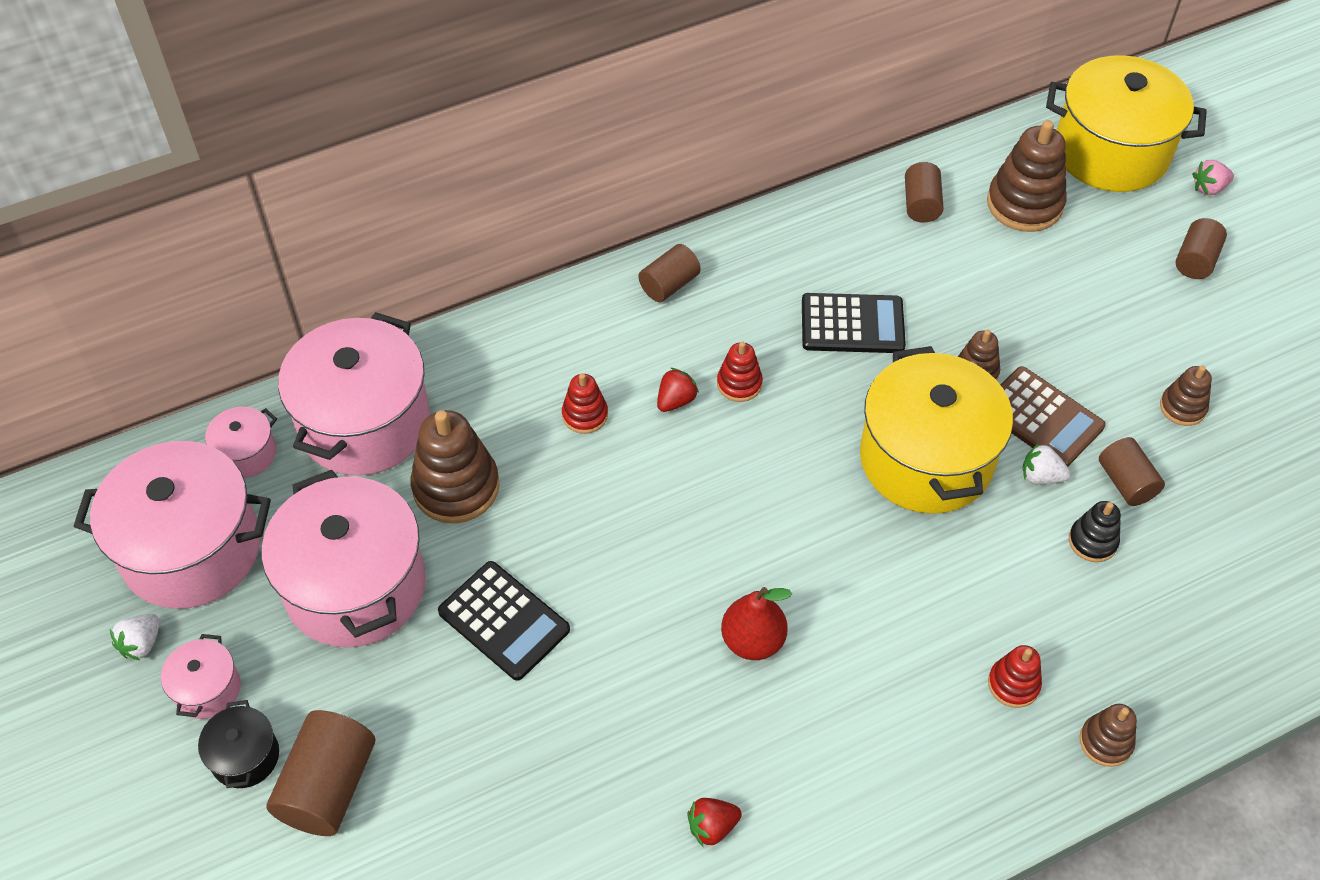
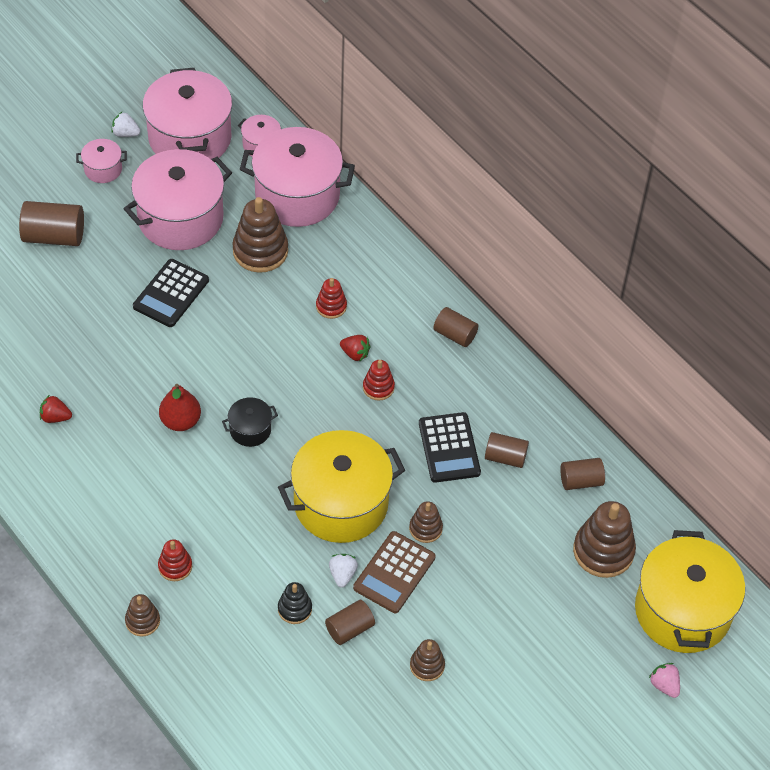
camera: 75 degrees right, 0 degrees up
(245, 757) = (65, 196): black pot -> black pot (250, 430)
(712, 827) = (55, 417): red strawberry -> red strawberry turned 45 degrees counterclockwise
(1195, 260) = (579, 675): brown cylinder -> brown cylinder (505, 457)

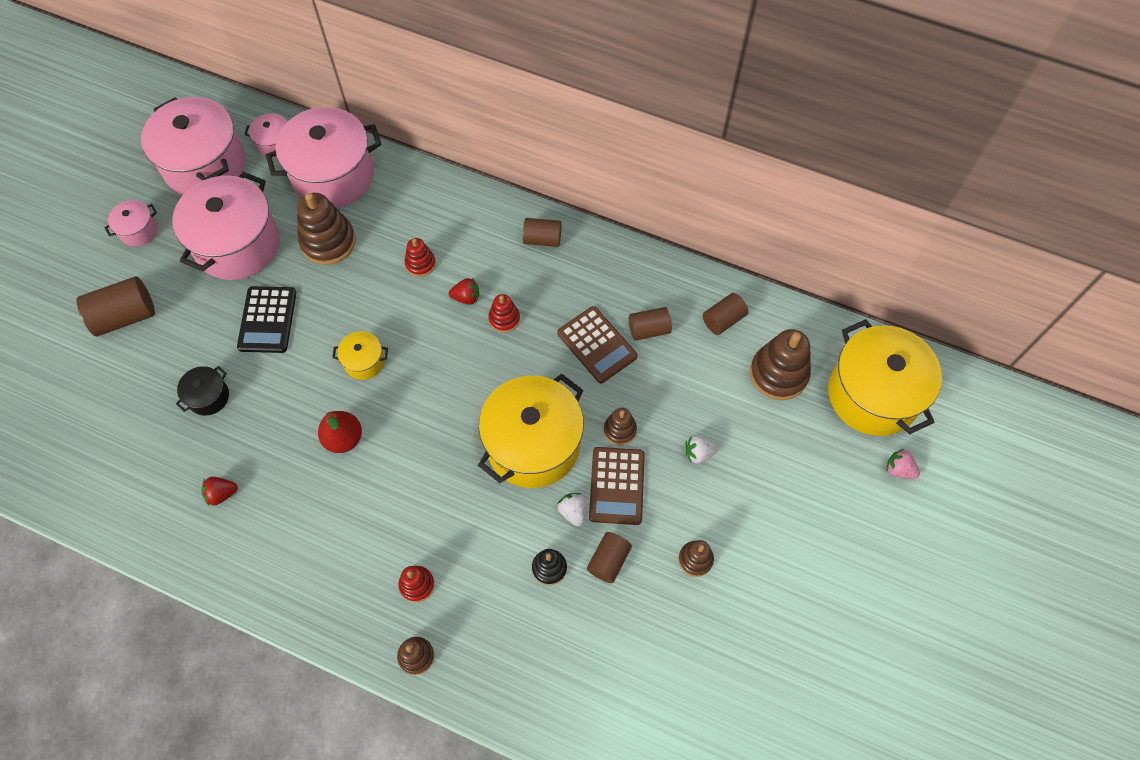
camera: 25 degrees left, 10 degrees up
(125, 133) = (142, 187): white strawberry -> white strawberry (698, 453)
(234, 366) = (364, 362): none -> yellow pot
(250, 430) = (412, 415): black pot -> black pot (208, 397)
(449, 448) = (597, 345): black calculator -> brown calculator

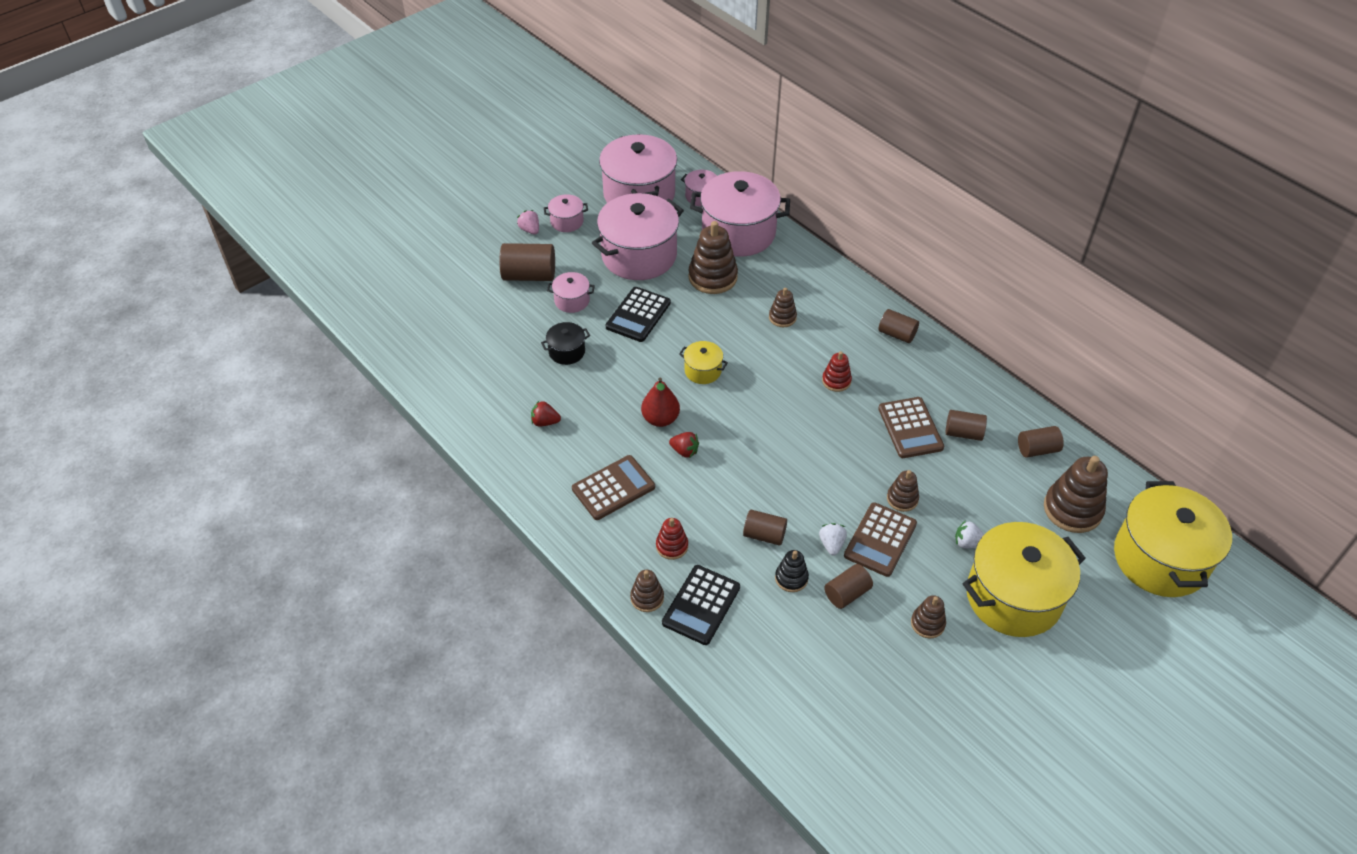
camera: 25 degrees right, 15 degrees down
(187, 330) = (572, 301): none -> pink pot
(328, 543) = (613, 488): none -> brown calculator
(420, 264) = (782, 317): red stacking toy -> brown stacking toy
(466, 297) = (810, 354): red strawberry -> red strawberry (684, 451)
(474, 639) = (701, 605): none -> black calculator
(503, 530) = (764, 535): none -> brown cylinder
(533, 444) = (819, 481): yellow pot -> yellow pot (1013, 597)
(899, 469) = (1160, 628): pink strawberry -> pink strawberry (530, 230)

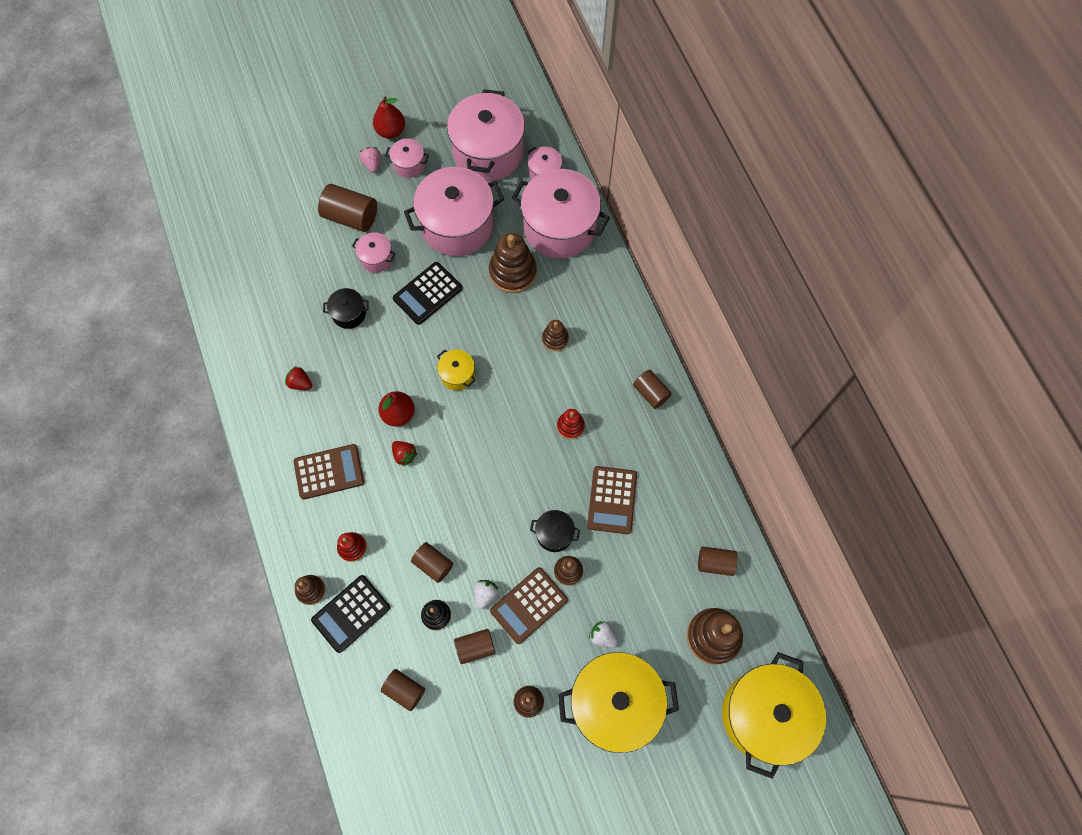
camera: 20 degrees right, 20 degrees up
(535, 201) = (391, 131): none -> red pear
(871, 472) = (554, 534): none -> black pot
(963, 433) = (657, 522): brown cylinder -> brown cylinder (404, 690)

